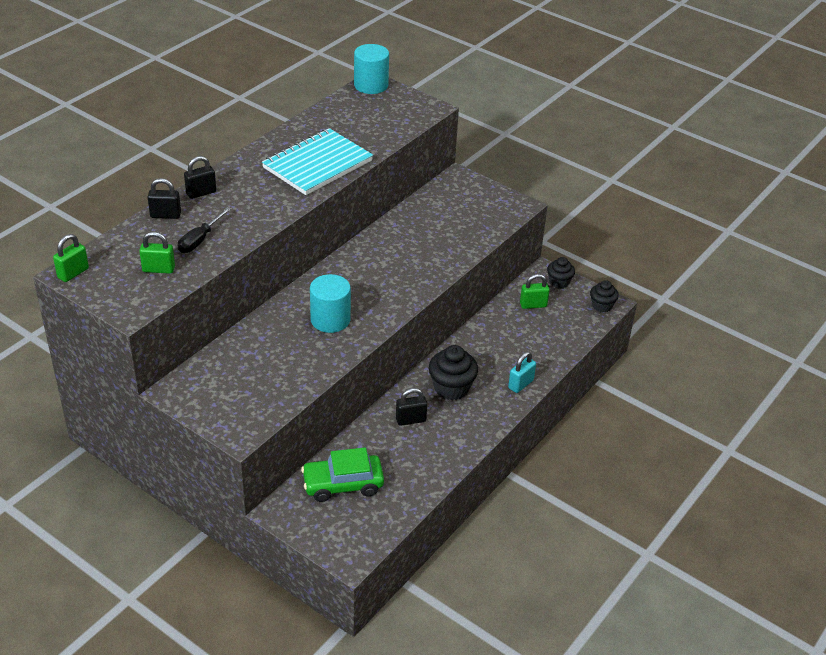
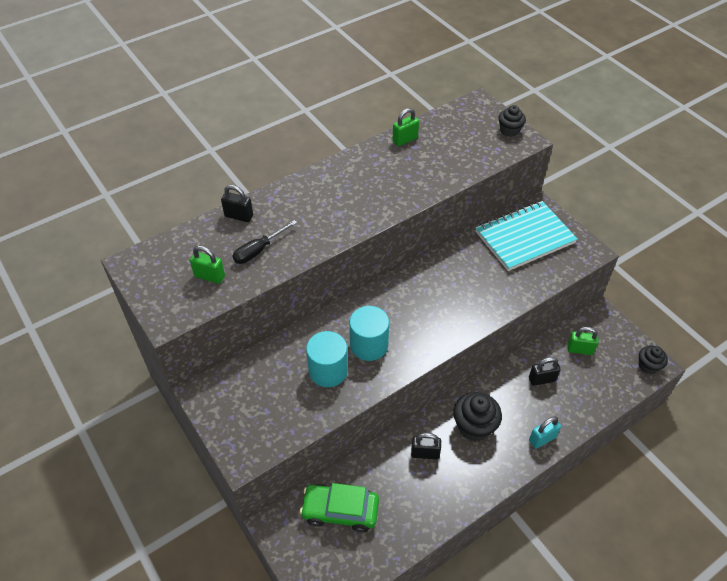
camera: 20 degrees right, 10 degrees up
(73, 273) = (135, 264): green padlock -> green padlock (405, 140)
(201, 193) = (279, 197): black padlock -> black padlock (542, 379)
(317, 164) = (396, 185): turquoise notebook -> turquoise notebook (524, 237)
(371, 85) = (476, 105): turquoise cylinder -> turquoise cylinder (328, 371)
(559, 282) = (612, 329): black cupcake -> black cupcake (509, 130)

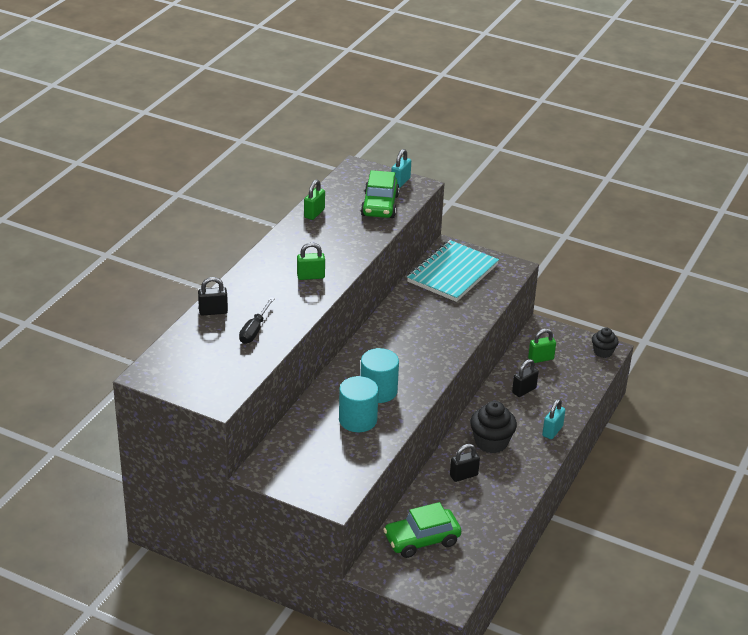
camera: 30 degrees left, 15 degrees down
(209, 276) = (227, 361): green padlock -> green padlock (310, 276)
(472, 150) = (380, 205): none -> green car
(509, 130) = (400, 182): black cupcake -> turquoise padlock

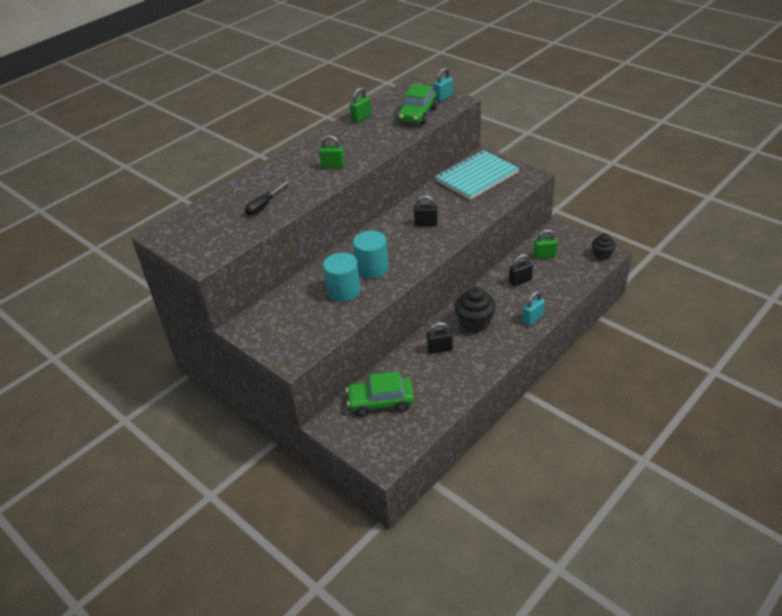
camera: 20 degrees right, 5 degrees up
(213, 311) = (240, 188): black padlock -> black padlock (426, 224)

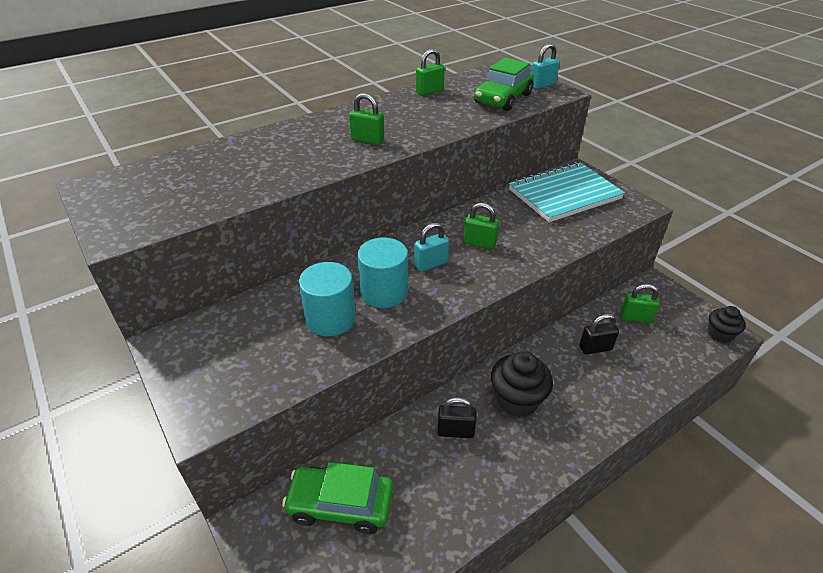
camera: 10 degrees right, 0 degrees up
(264, 205) = (250, 174): black screwdriver -> none
(426, 224) = (479, 243): black padlock -> green padlock
(532, 319) = (604, 414): turquoise padlock -> turquoise padlock (431, 264)

